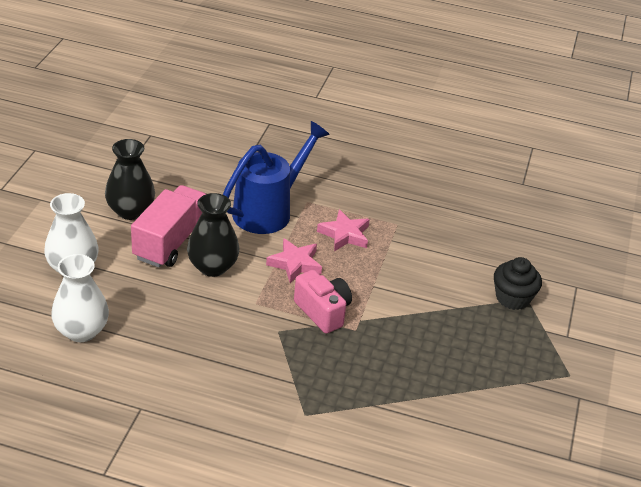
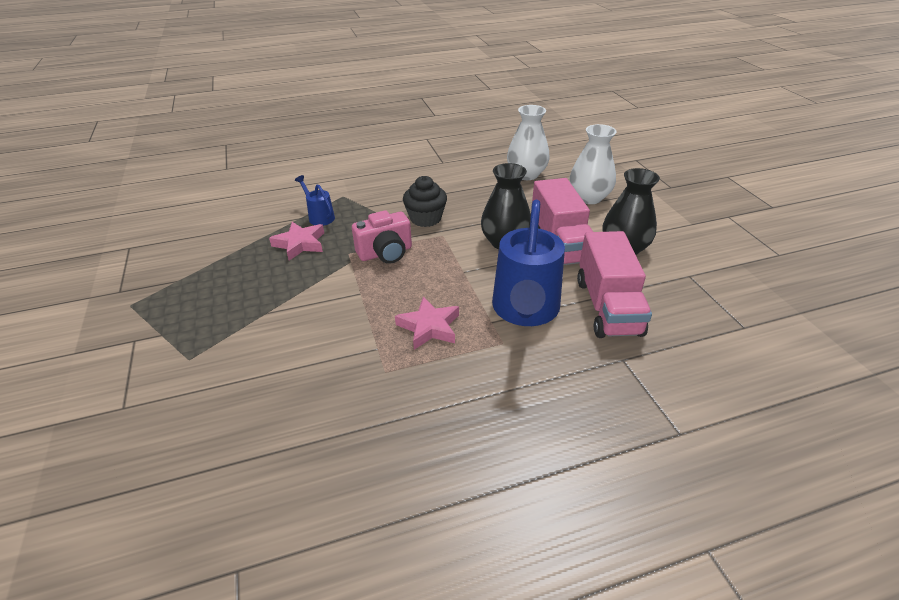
camera: 150 degrees right, 0 degrees up
(211, 185) = (608, 307): none -> pink truck
(295, 264) = (445, 276): pink star -> pink star (300, 244)
(323, 312) = (385, 253): pink camera -> pink camera turned 45 degrees counterclockwise
(352, 394) = (319, 217): none -> blue watering can
(512, 298) = (206, 351): black cupcake -> black cupcake (425, 218)

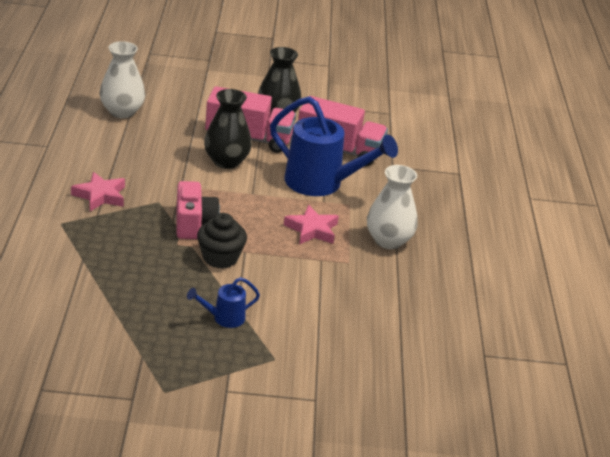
camera: 75 degrees left, 5 degrees down
(300, 244) = (137, 268): pink star -> pink star (100, 196)
(319, 217) = (92, 247): blue watering can -> blue watering can (224, 318)
(425, 218) = (153, 187): black cupcake -> black cupcake (220, 257)
(589, 198) = (192, 99): white vase -> white vase (388, 240)

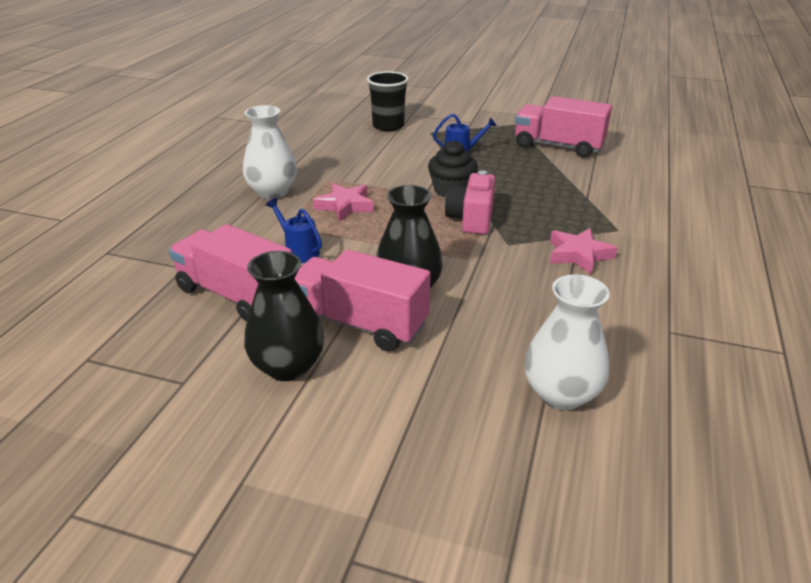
camera: 160 degrees left, 0 degrees up
(105, 343) = (558, 146): none -> pink truck
(321, 183) = (299, 251): blue watering can -> blue watering can, size x0.46
(334, 366) = (388, 126): none -> black cup

